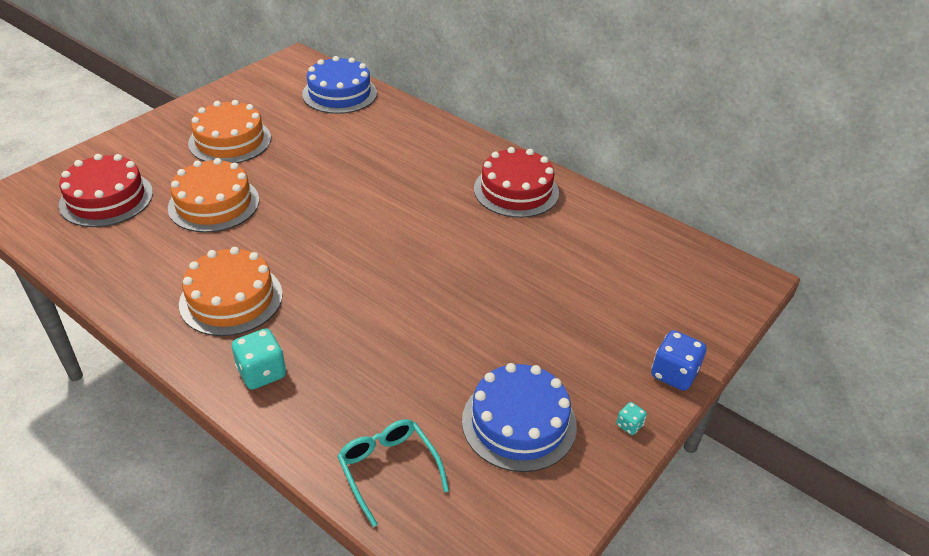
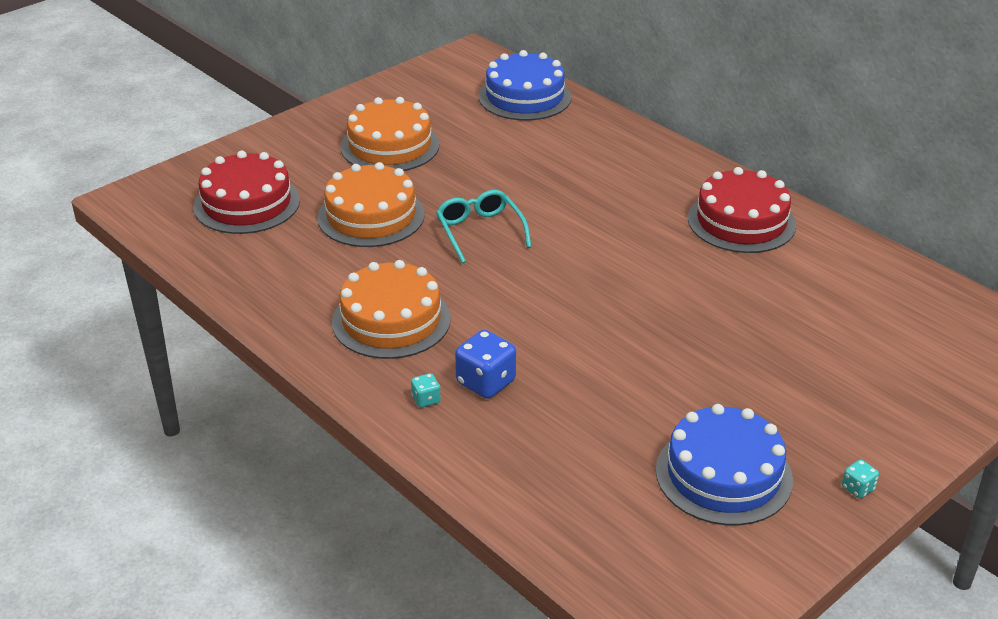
camera: 10 degrees right, 5 degrees down
(262, 373) = (426, 399): turquoise dice -> turquoise dice, size x0.51
(389, 470) = (568, 509): turquoise glasses -> turquoise glasses (480, 232)
(674, 374) = (920, 439): blue dice -> blue dice (485, 382)

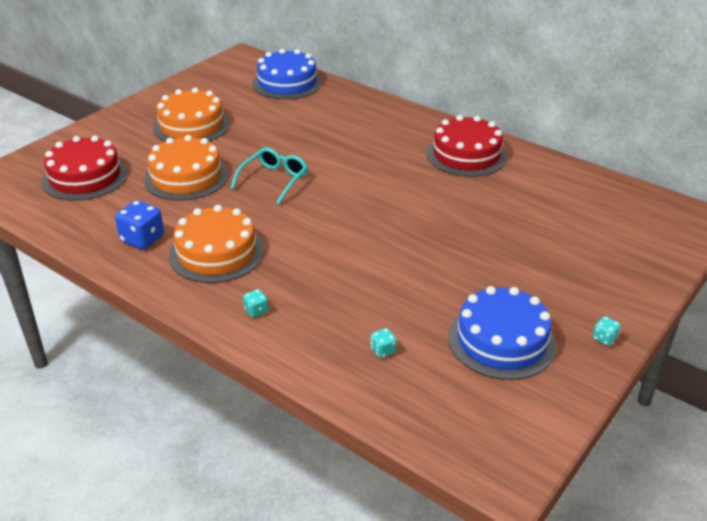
camera: 10 degrees left, 0 degrees up
(480, 232) = (273, 180): turquoise glasses -> turquoise glasses turned 60 degrees clockwise
(485, 382) = (301, 292): blue dice -> blue dice (142, 239)
(571, 468) = (383, 350): none -> turquoise dice

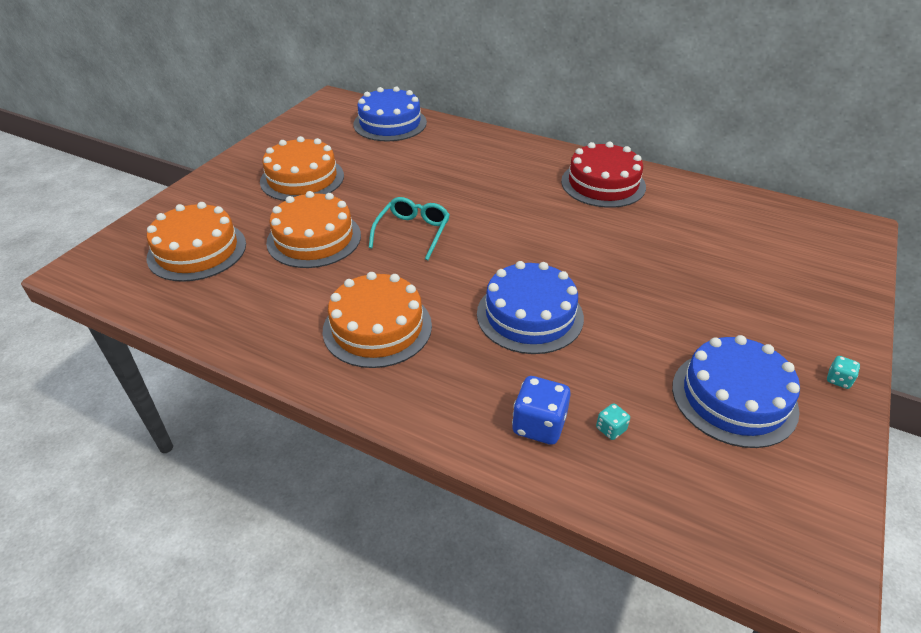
camera: 10 degrees left, 5 degrees up
(85, 177) = (197, 250): red cake -> orange cake
(142, 239) = (285, 320): blue dice -> blue dice (539, 425)
(256, 310) = (447, 396): turquoise dice -> none
(351, 257) = (530, 315): none -> blue cake

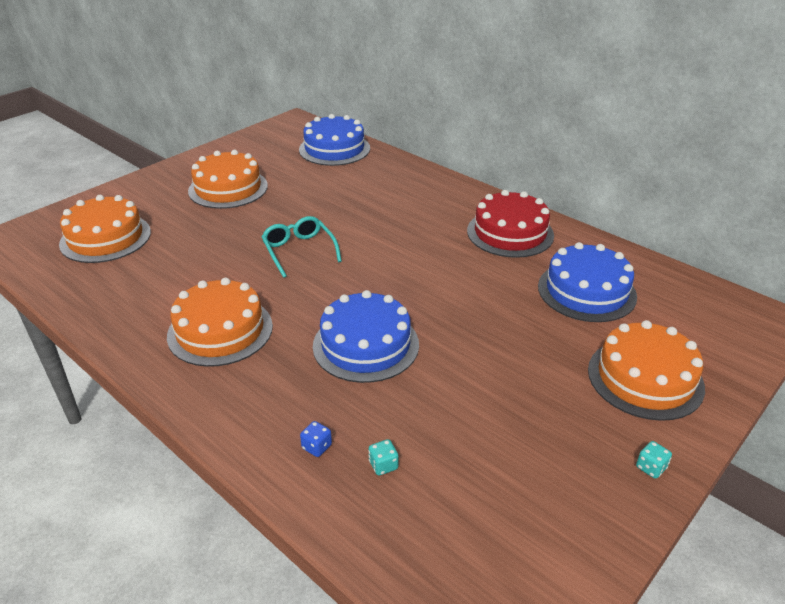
camera: 15 degrees right, 5 degrees down
(314, 238) = (209, 243): orange cake -> orange cake (645, 378)
(412, 233) = (299, 251): turquoise glasses -> turquoise glasses turned 60 degrees counterclockwise
(539, 425) = (316, 447): blue dice -> blue dice, size x0.51
(734, 397) = (526, 462): blue cake -> blue cake (586, 291)

